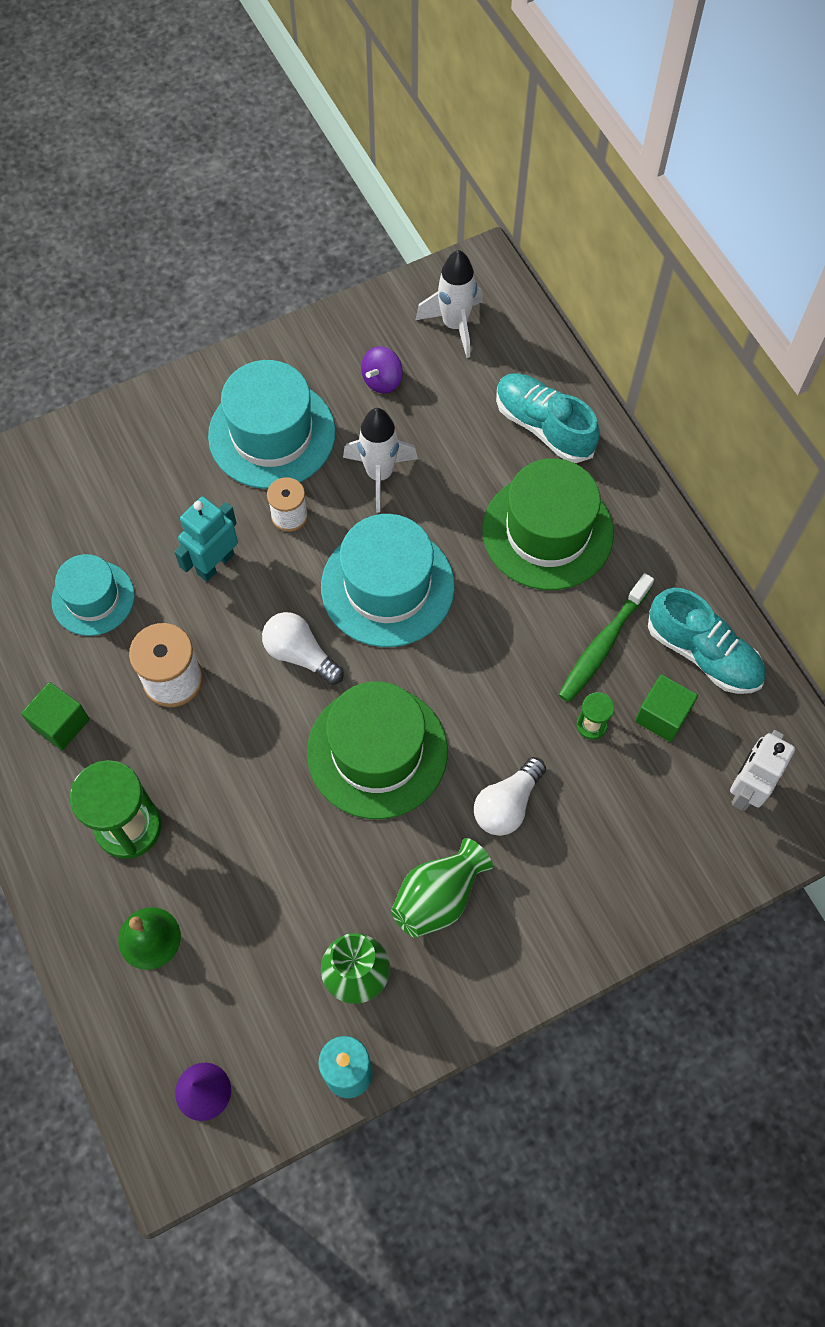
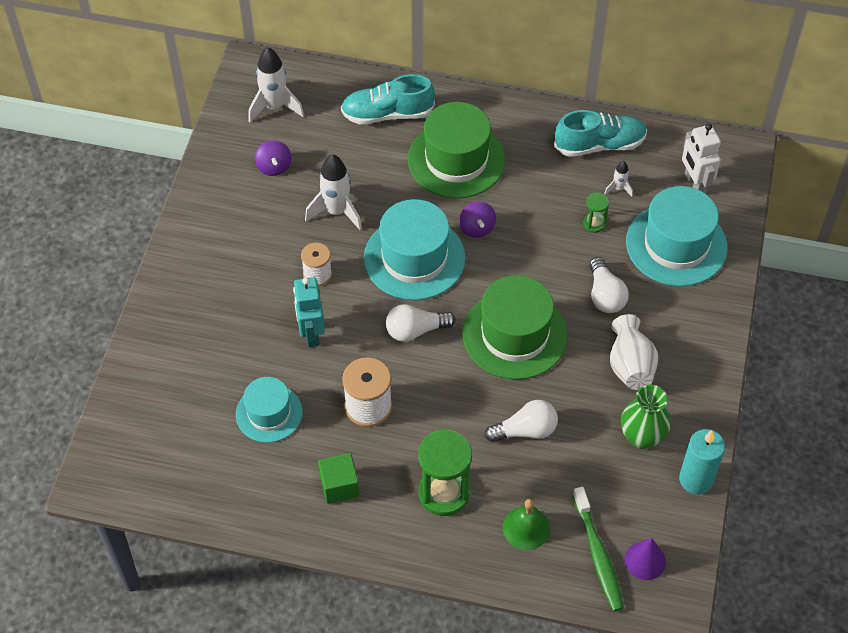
camera: 50 degrees left, 10 degrees down
(267, 850) = (525, 430): none -> white light bulb
(272, 434) = (251, 245): turquoise hat -> turquoise hat (676, 244)
(438, 897) = (630, 365): green vase -> white vase
(479, 616) = (477, 228): none -> purple spinning top
(603, 644) = (551, 184): green toothbrush -> green toothbrush (598, 554)
(662, 716) = (618, 189): green cube -> white rocket

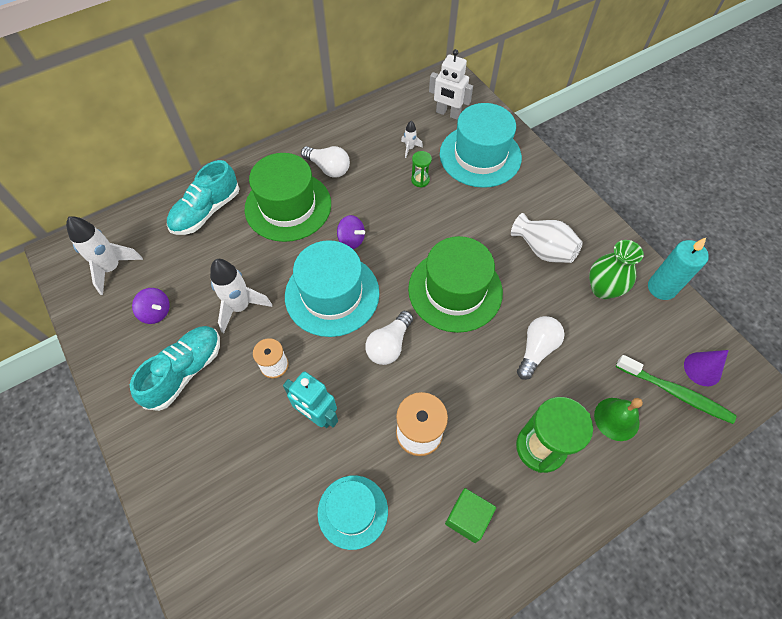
camera: 45 degrees left, 5 degrees up
(599, 145) = (368, 131): turquoise shoe -> turquoise shoe (185, 371)
(605, 295) = (477, 218): white light bulb -> white light bulb (328, 168)

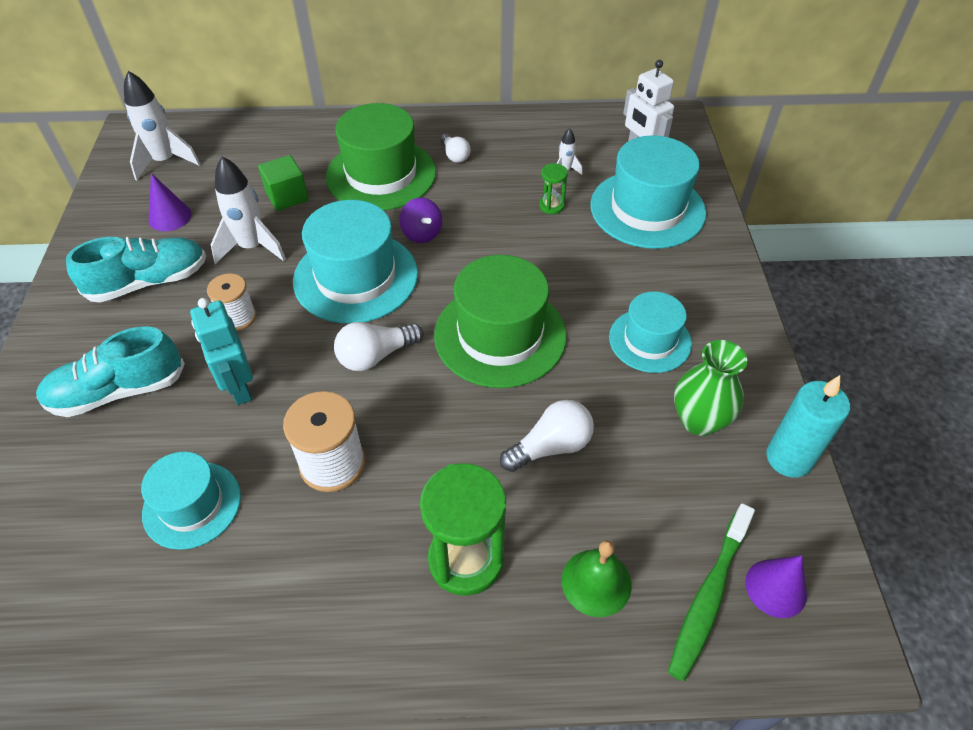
camera: 30 degrees right, 10 degrees down
(156, 312) = (170, 217): purple spinning top -> purple cone
(206, 211) = (295, 147): turquoise shoe -> turquoise shoe (118, 391)
(328, 168) = (455, 155): white light bulb -> white light bulb, size x0.65
(467, 518) = (311, 587): green cube -> green cube (287, 196)
(543, 249) = (650, 340): white vase -> turquoise hat
(675, 392) = (709, 596): green toothbrush -> green toothbrush turned 60 degrees clockwise

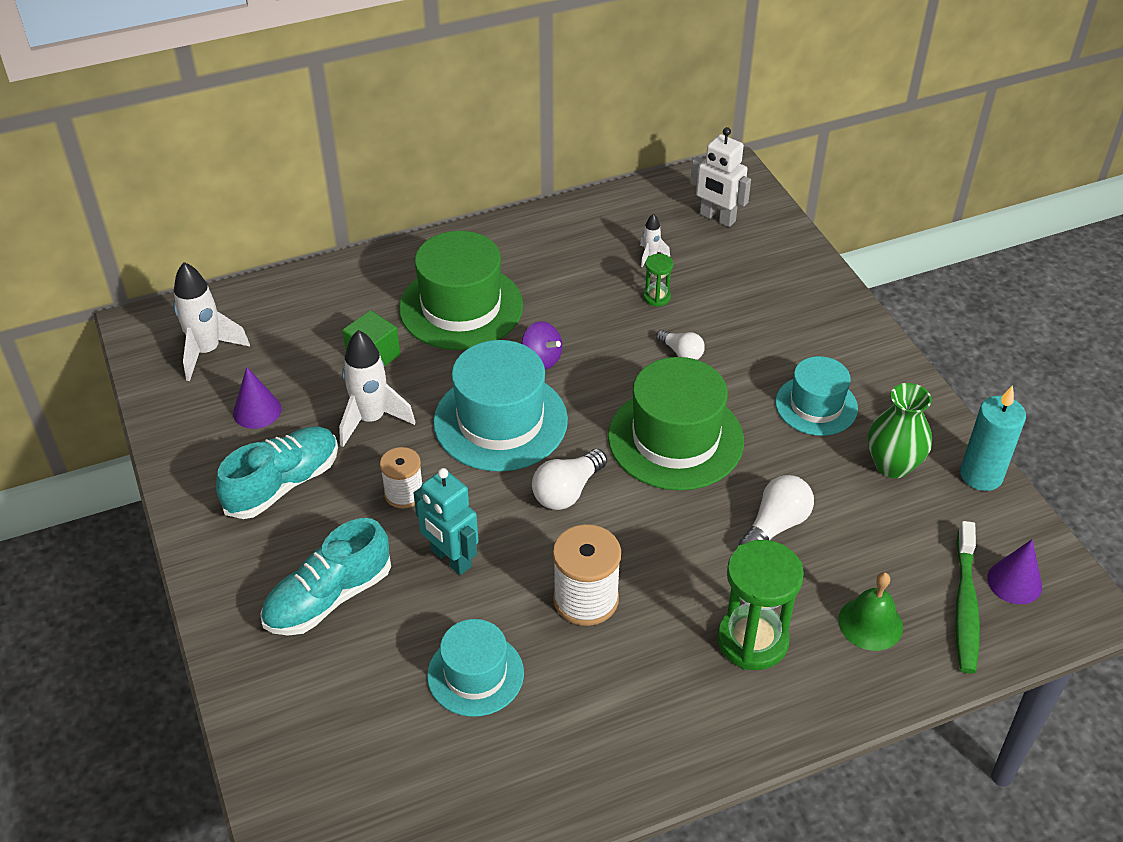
camera: 20 degrees left, 5 degrees down
(455, 155) = (527, 267): white light bulb -> white light bulb (681, 353)
(647, 209) = (752, 277): turquoise hat -> none

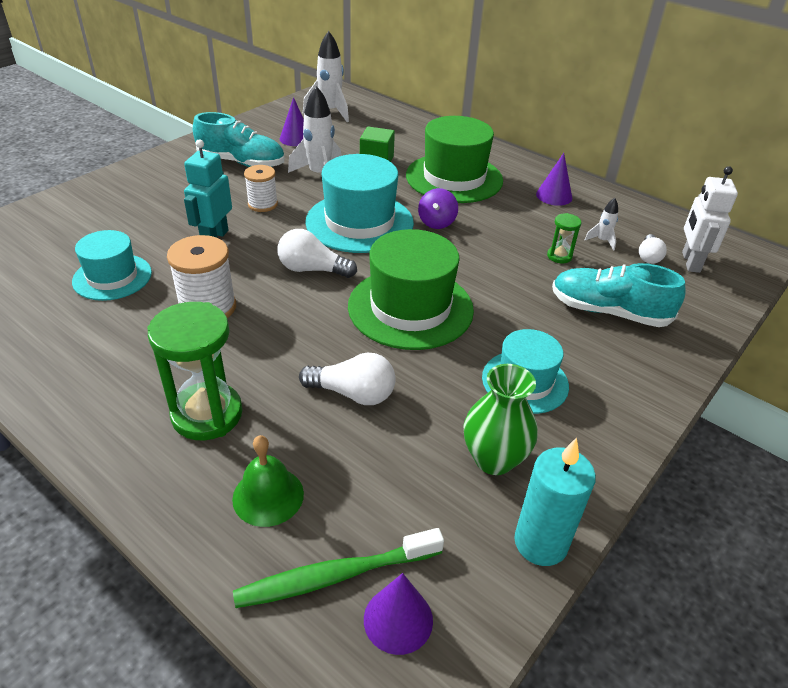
camera: 60 degrees right, 5 degrees down
(328, 598) = (155, 203): turquoise shoe -> turquoise shoe (608, 311)
(550, 248) = (554, 196): none -> purple cone
(681, 353) = (510, 285): white light bulb -> white light bulb (648, 256)

